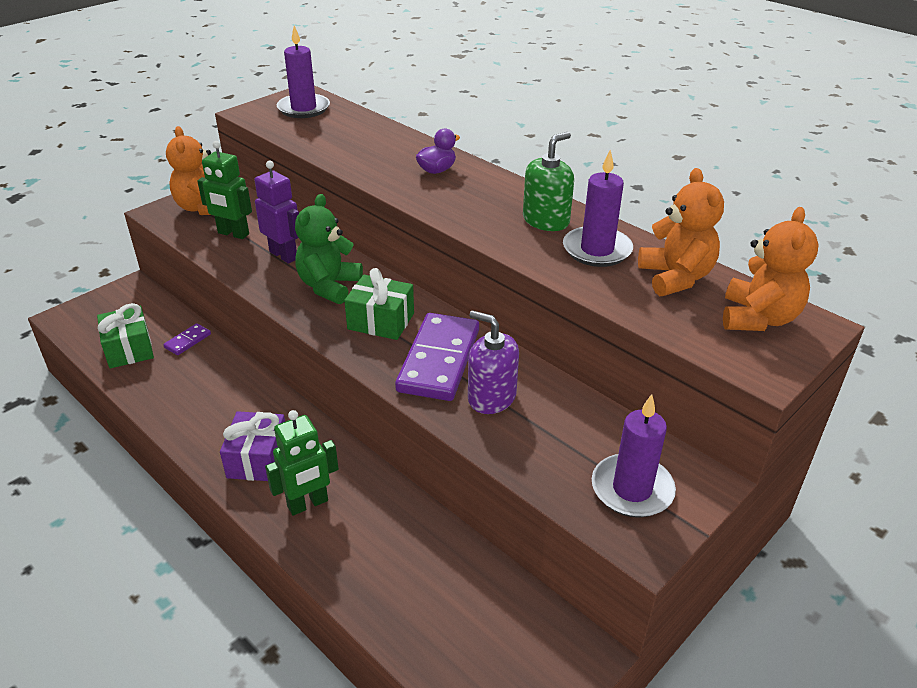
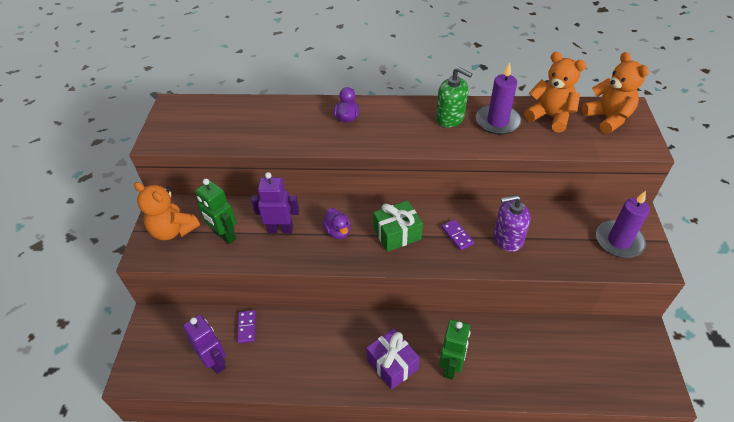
camera: 40 degrees left, 10 degrees up
(129, 349) = (215, 362): green gift -> purple robot
(233, 234) = (224, 236): green robot -> green robot turned 60 degrees clockwise
(304, 108) = (192, 117): purple candle -> none
(329, 286) = (338, 232): green teddy bear -> purple duck
(439, 360) = (457, 236): purple domino -> purple domino, size x0.44
(546, 220) = (450, 118): green soap dispenser -> green soap dispenser turned 120 degrees clockwise

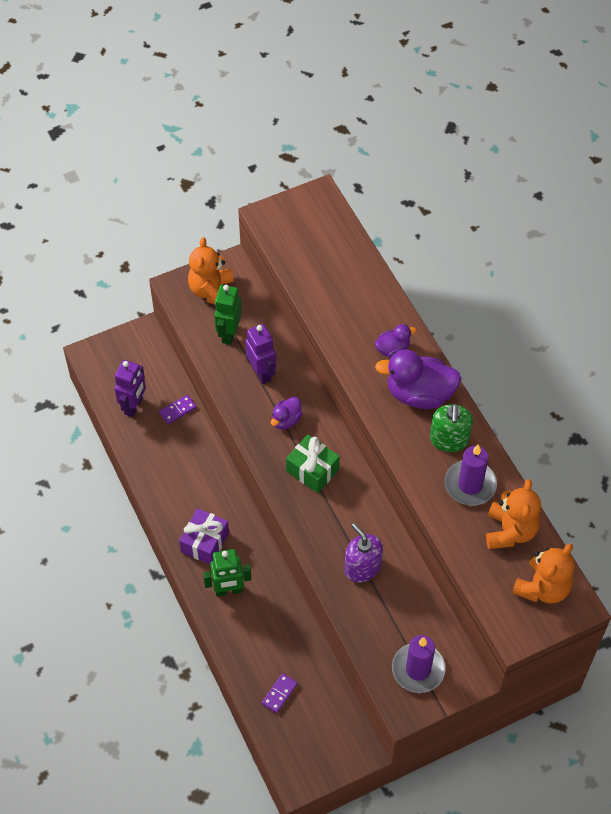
camera: 60 degrees right, 10 degrees up
(398, 118) = (419, 394): none -> purple duck
(457, 236) = (340, 522): purple domino -> purple domino (279, 694)

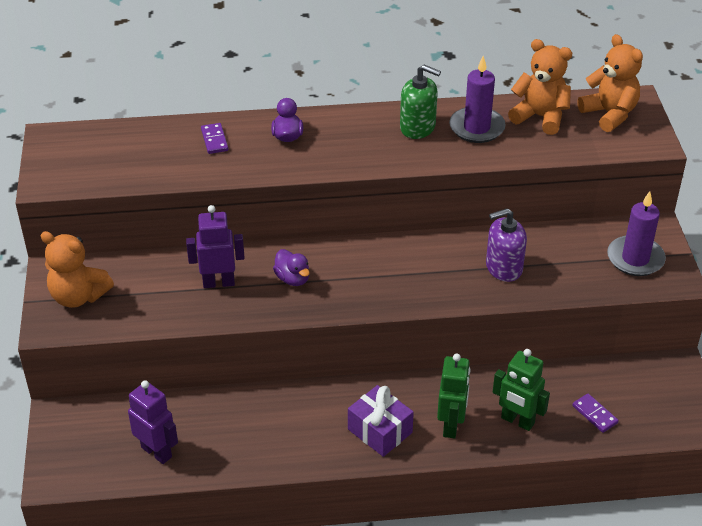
camera: 70 degrees left, 15 degrees down
(178, 410) = (187, 411): purple domino -> purple domino (214, 140)
(229, 334) = (148, 296): green robot -> green robot (517, 421)
(312, 470) = (367, 274): green gift -> none
(419, 394) = (353, 133): purple duck -> none

